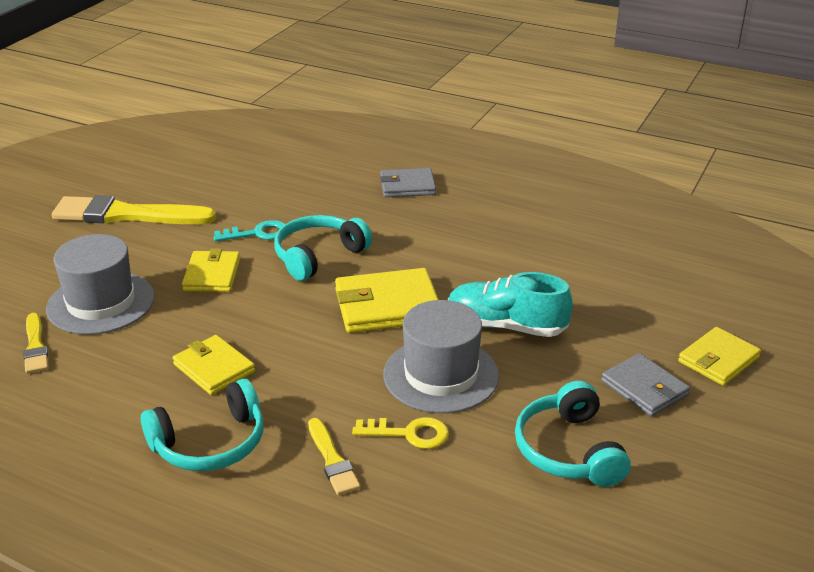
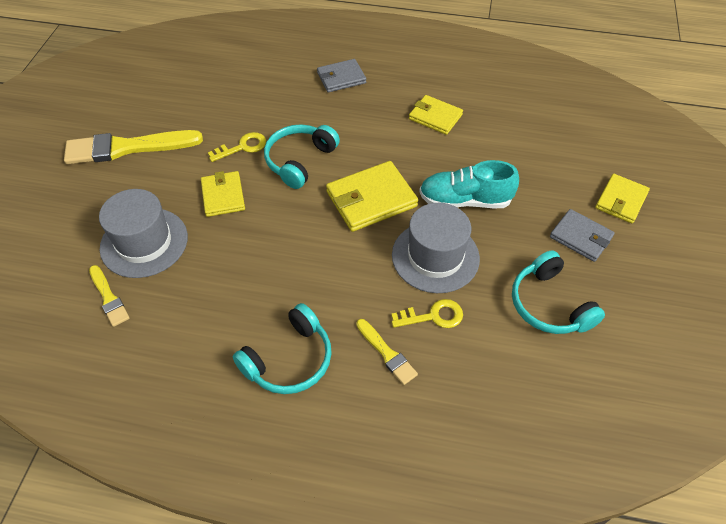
camera: 15 degrees left, 20 degrees up
(214, 368) = (263, 287): yellow wallet -> yellow wallet (435, 117)
(257, 233) = (242, 147): turquoise key -> yellow key

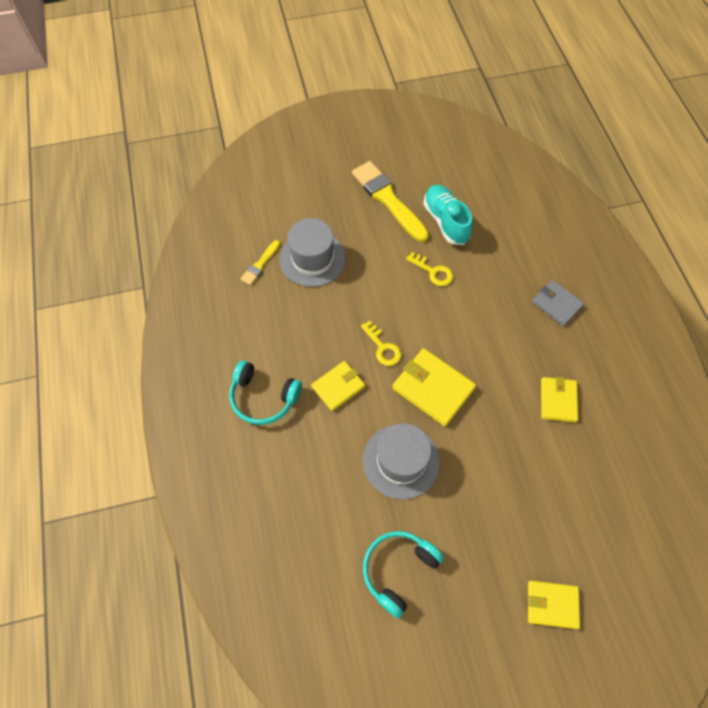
camera: 65 degrees right, 10 degrees up
(223, 196) = (378, 284): yellow wallet -> yellow wallet (338, 387)
(299, 160) = (443, 318): turquoise headphones -> none
(387, 353) = (296, 460): yellow brush -> none
(433, 316) = (344, 481): yellow key -> yellow key (383, 347)
(465, 200) = (473, 462): turquoise shoe -> turquoise shoe (446, 221)
(580, 237) = (485, 577): grey wallet -> none

